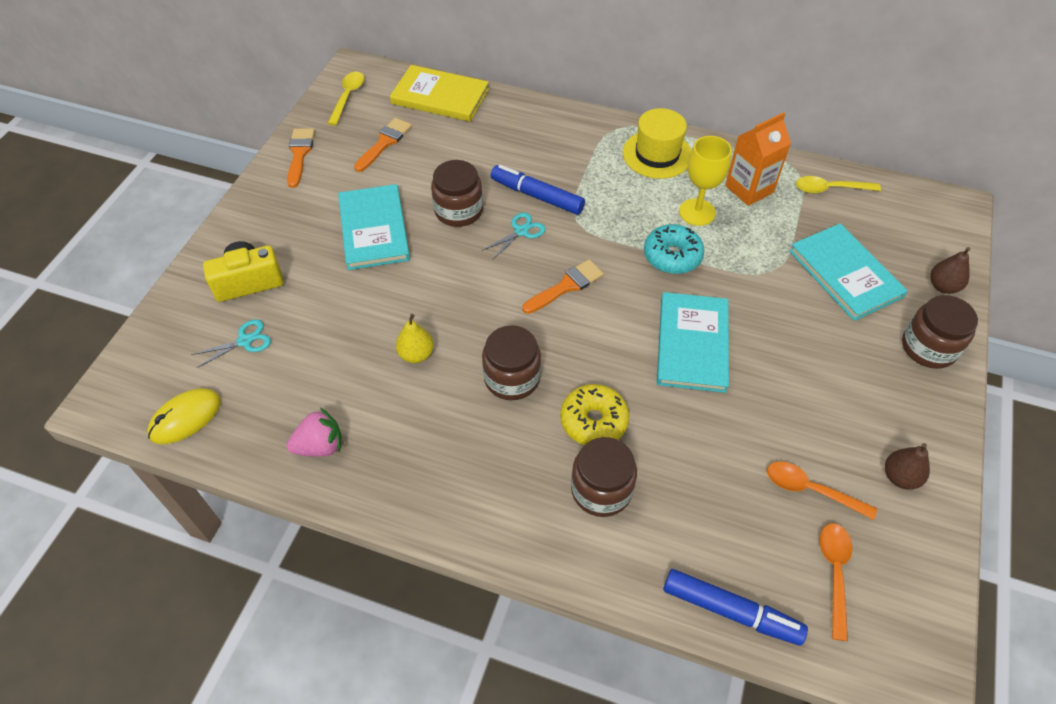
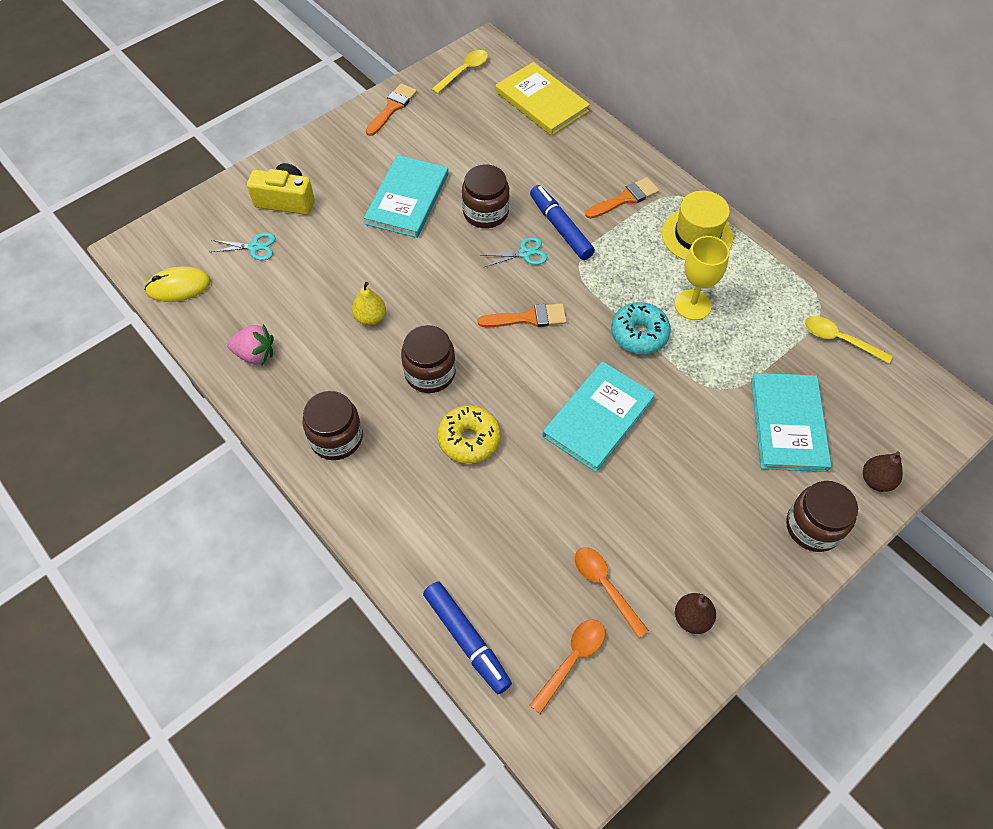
camera: 30 degrees right, 5 degrees up
(384, 143) = (466, 126): orange brush -> orange brush (625, 198)
(601, 490) = (436, 495): brown jar -> brown jar (336, 438)
(749, 189) = (759, 305): orange carton -> none

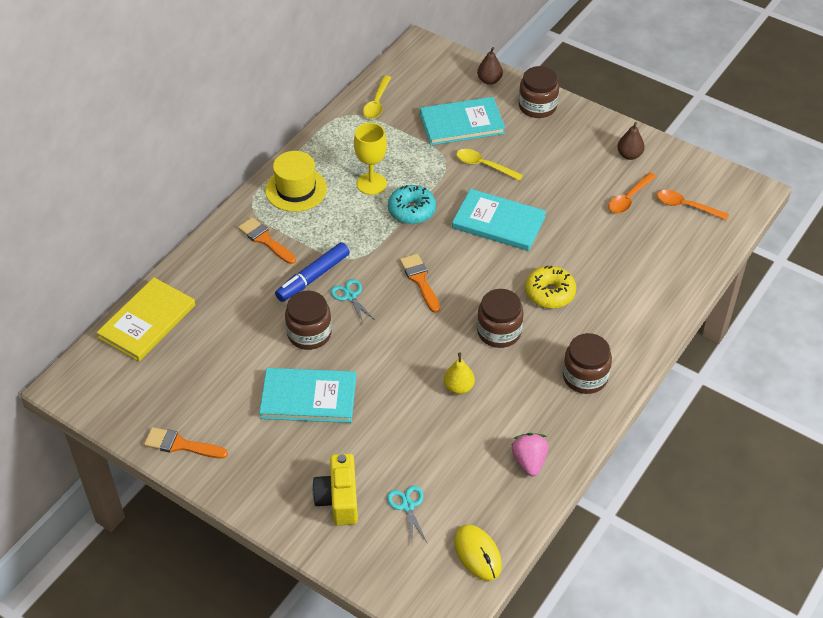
camera: 105 degrees left, 10 degrees down
(464, 71) = (111, 396): yellow spoon -> yellow spoon (484, 166)
(466, 639) = (701, 261): blue marker -> none

